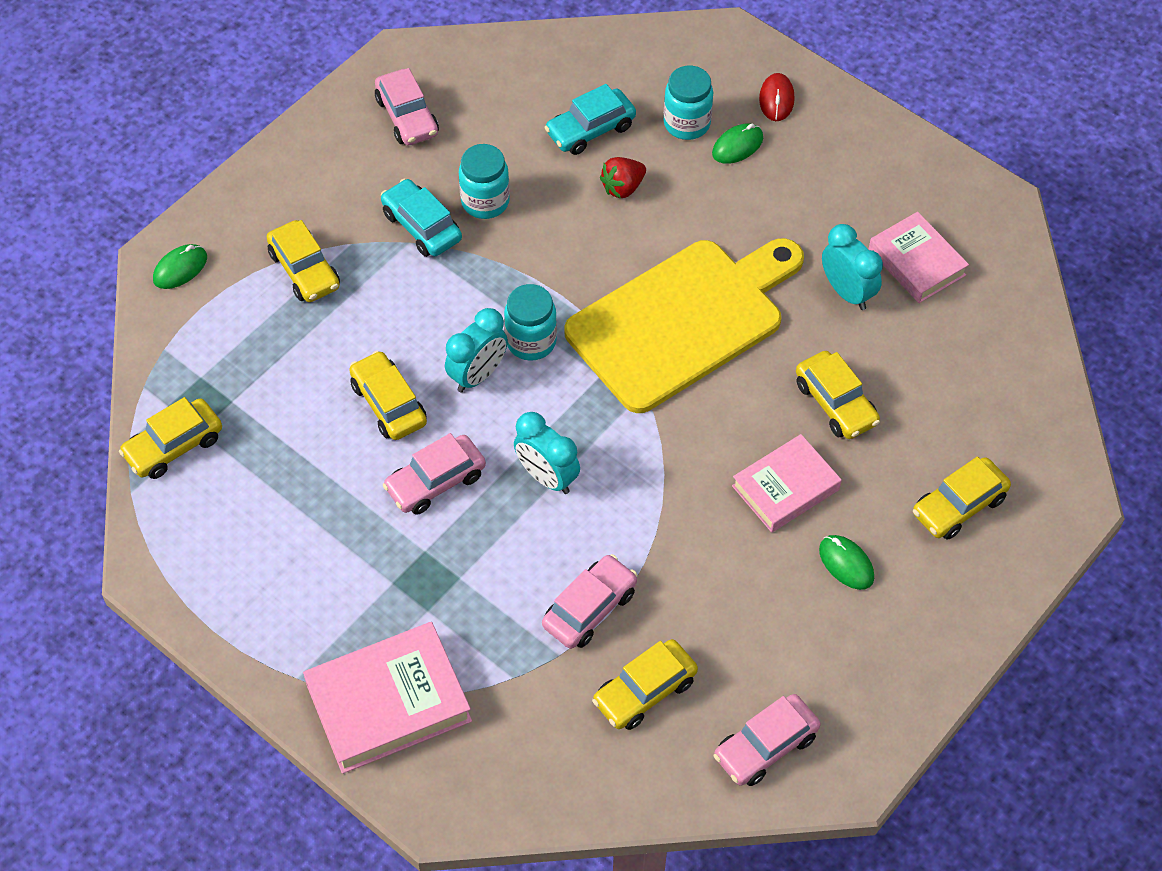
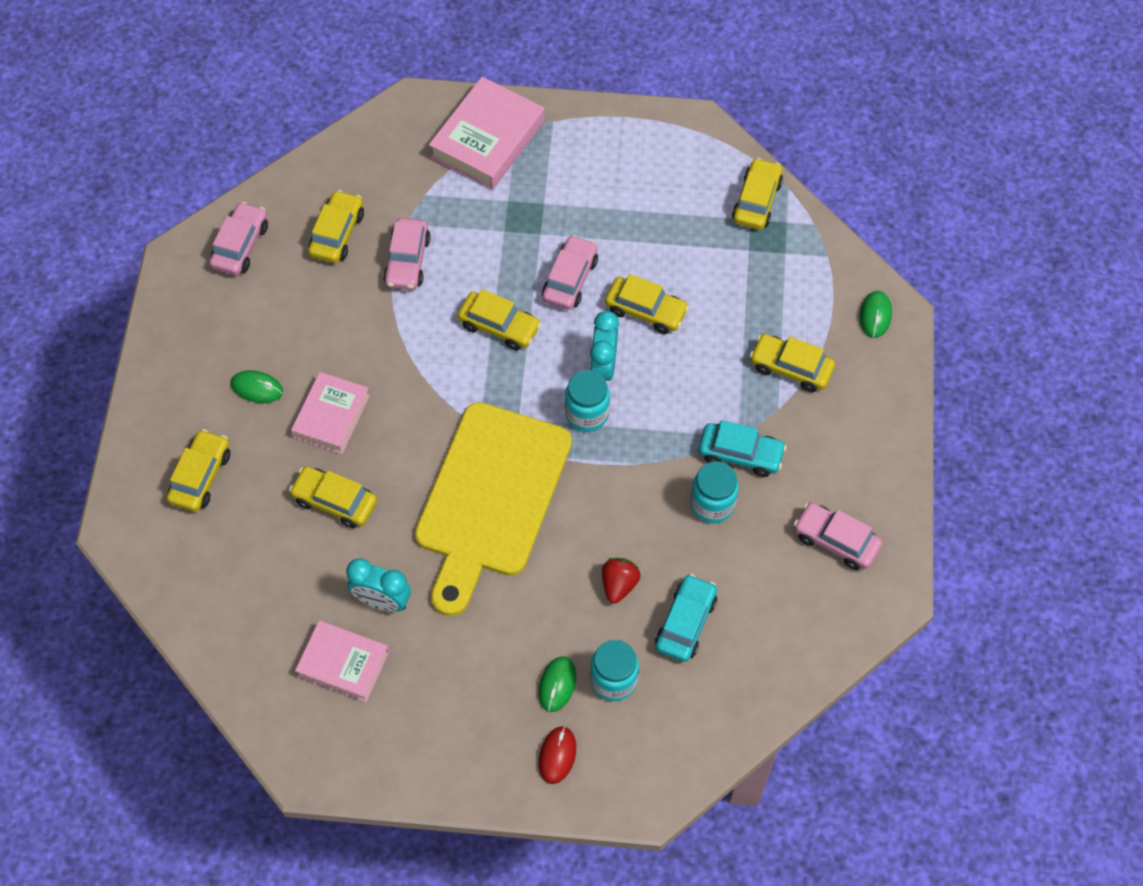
camera: 145 degrees right, 5 degrees up
(547, 477) = (499, 326): turquoise clock -> yellow car
(776, 99) = (557, 755): red mouse -> red mouse turned 45 degrees clockwise

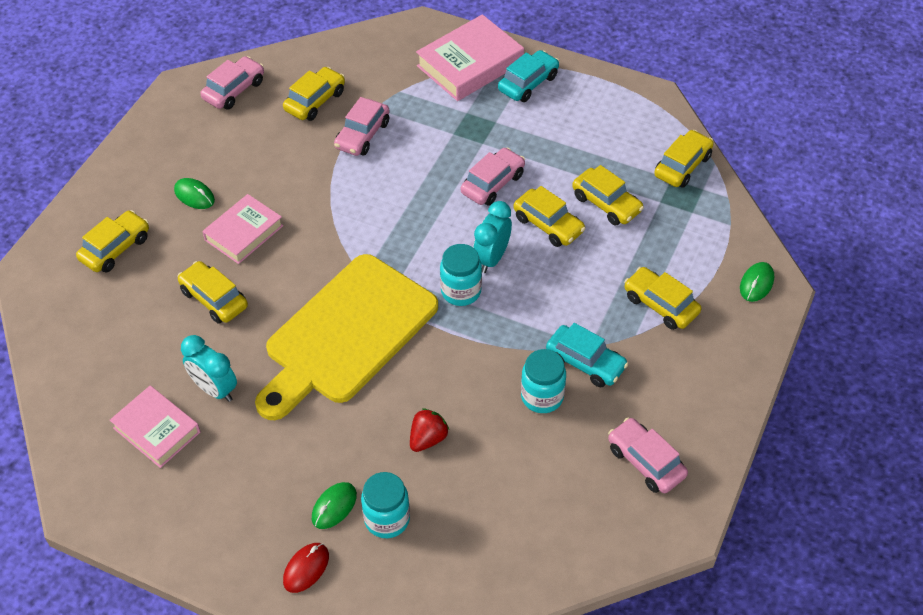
camera: 20 degrees right, 10 degrees down
(499, 326) = (416, 203): yellow car -> yellow car (606, 203)
(685, 623) = (474, 490): turquoise car -> turquoise car (528, 83)

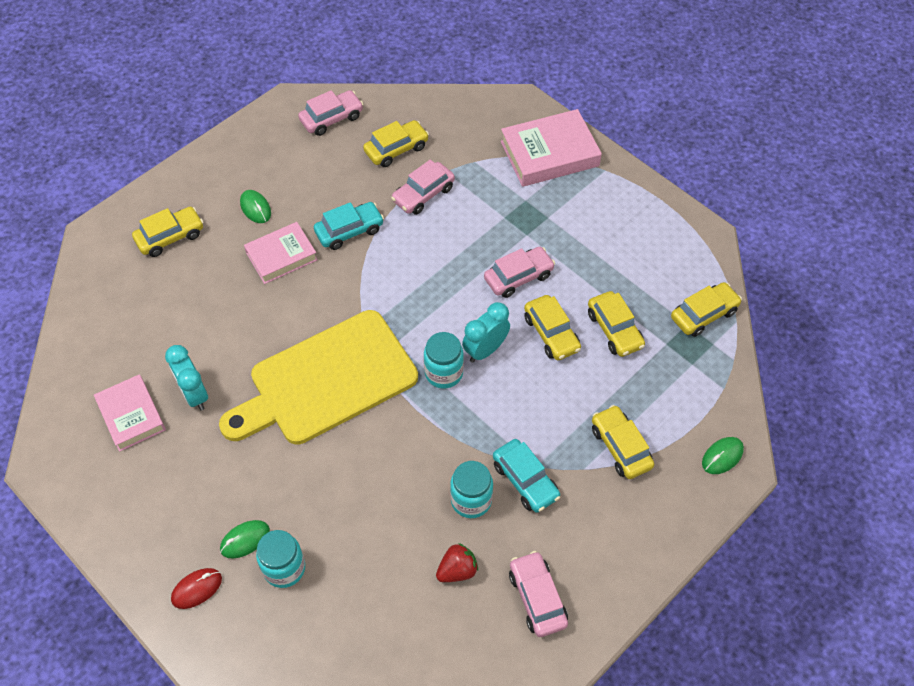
camera: 20 degrees right, 5 degrees up
(214, 299) = (230, 310): yellow car -> none
(428, 439) = (352, 505): red strawberry -> red strawberry (457, 570)
(528, 83) = (594, 188): turquoise car -> turquoise car (349, 231)

